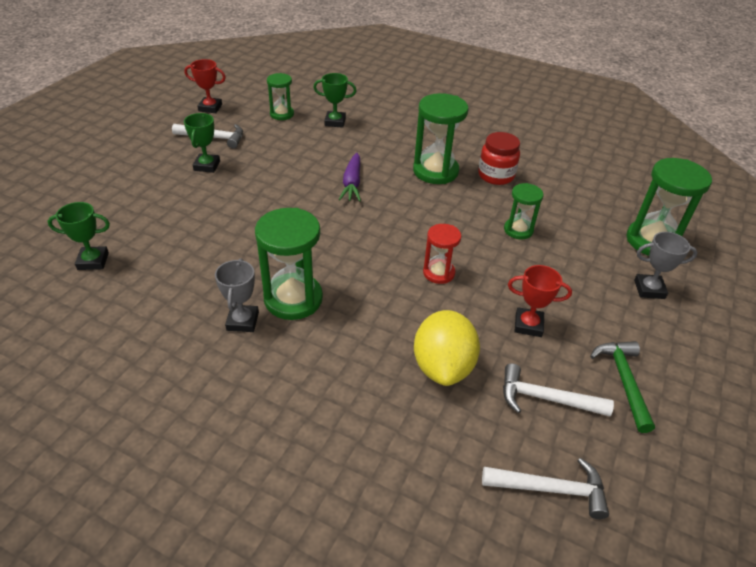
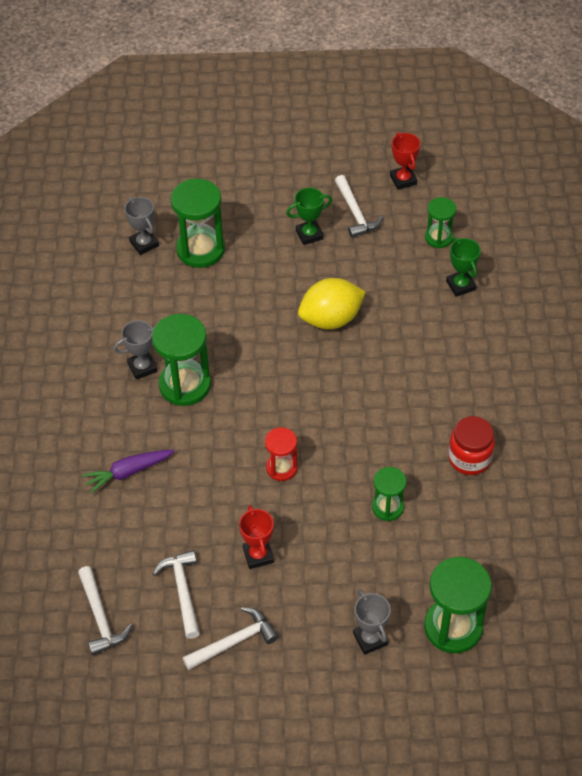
camera: 65 degrees right, 10 degrees up
(93, 261) = (144, 244): green trophy -> grey trophy
(352, 183) = (364, 350): purple carrot -> purple carrot (128, 472)
(435, 171) = (436, 405): green hourglass -> green hourglass (200, 250)
(443, 366) = (174, 512): yellow lemon -> yellow lemon (331, 319)
(623, 381) = (234, 641): green hammer -> white hammer

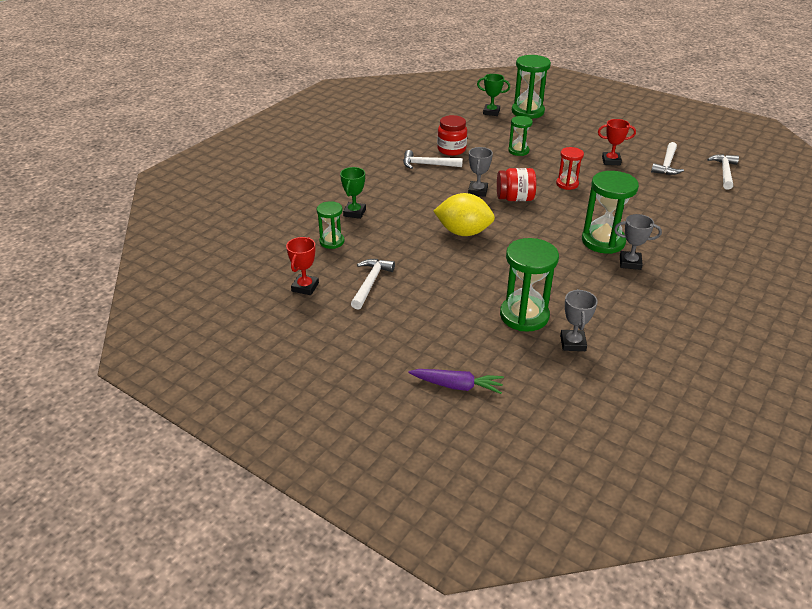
camera: 145 degrees left, 15 degrees down
(128, 472) = (674, 217): purple carrot -> purple carrot (457, 386)
(234, 641) = (648, 142): white hammer -> white hammer (427, 164)
(258, 555) = (611, 161): red trophy -> red trophy turned 75 degrees clockwise
(309, 234) = (423, 285): green trophy -> green trophy (491, 112)
(321, 404) = (515, 198): none -> red jar
(370, 639) = (573, 121): grey trophy -> grey trophy (477, 191)

